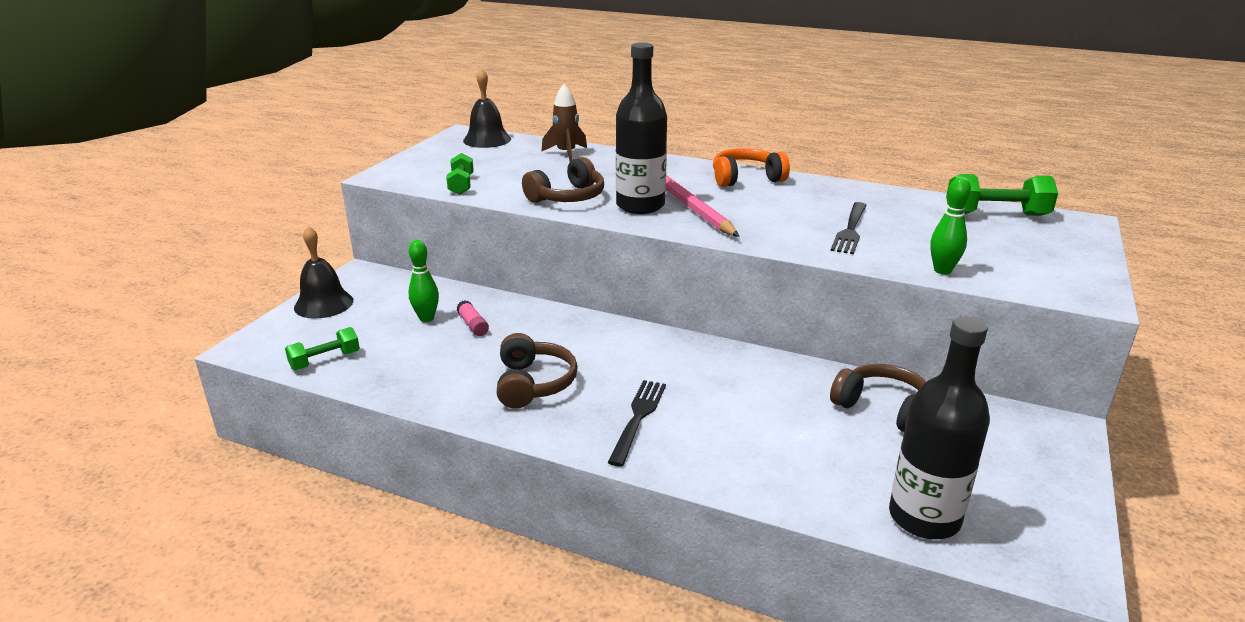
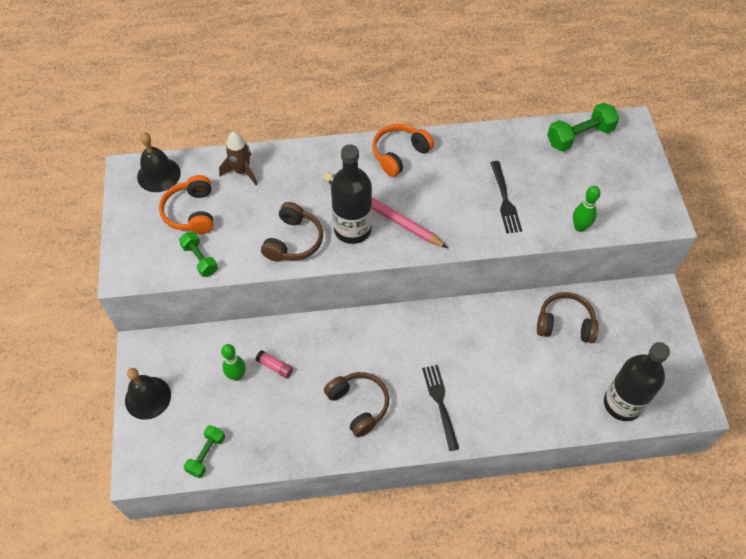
camera: 30 degrees left, 30 degrees up
(489, 162) = (191, 212): none -> orange headphones

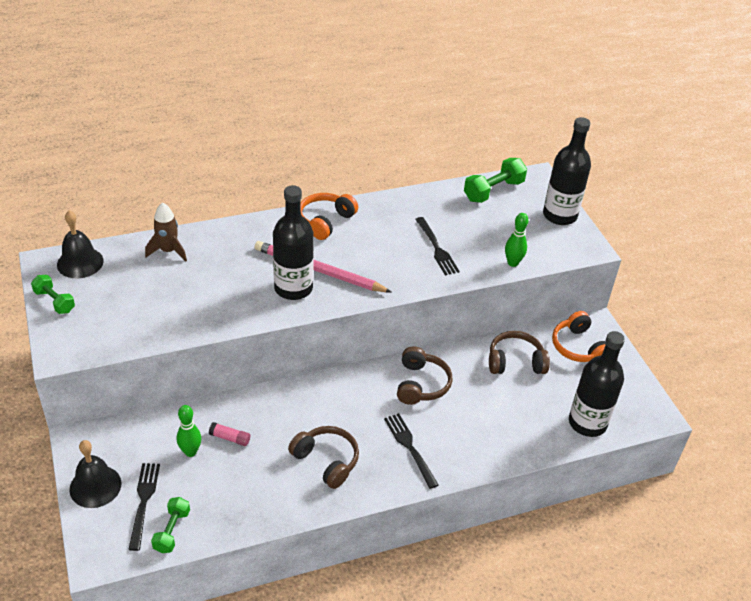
camera: 15 degrees left, 15 degrees down
(187, 420) = (144, 502): none -> black fork
(191, 212) = (122, 292): orange headphones -> orange headphones (578, 347)
(200, 259) = (140, 331): green dumbbell -> green dumbbell (54, 301)
(294, 241) = (235, 305): brown headphones -> brown headphones (421, 384)
(643, 175) = (559, 215): none -> black bottle

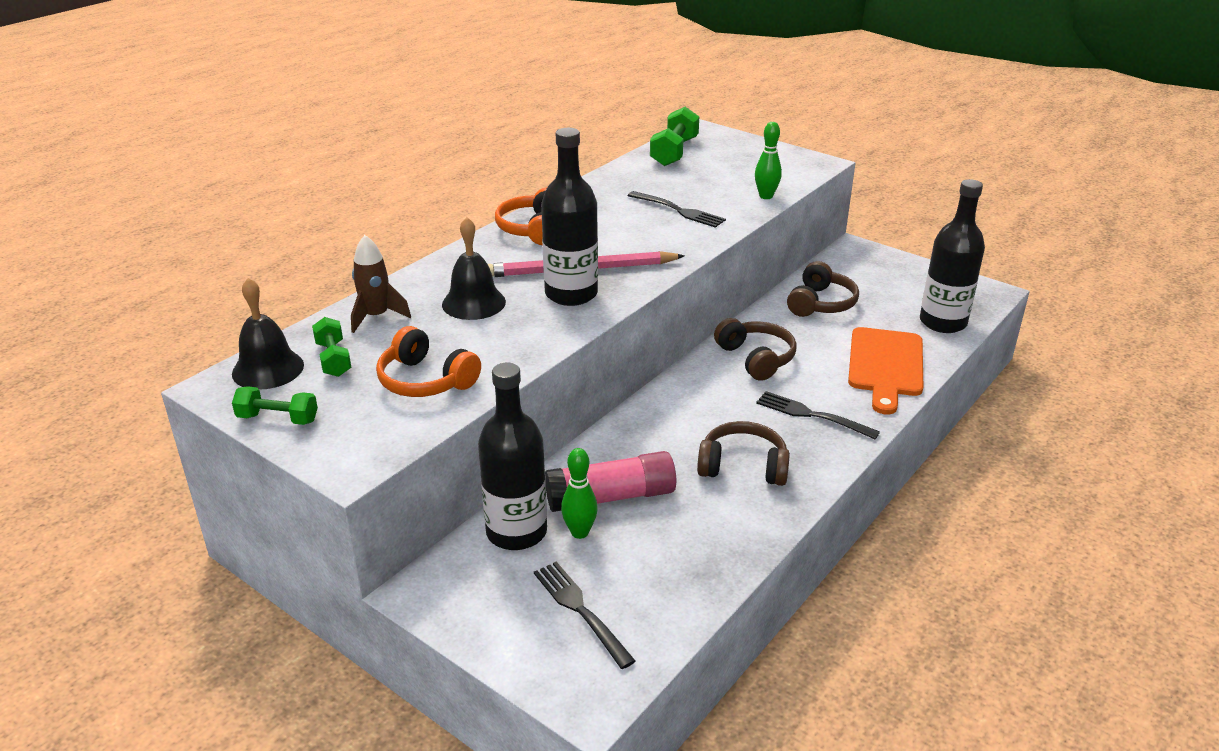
camera: 30 degrees left, 10 degrees down
(95, 486) = (498, 627): black bell -> black bell (473, 303)
(172, 531) = (650, 621): green dumbbell -> green dumbbell (333, 359)
(230, 438) = (611, 497): pink glue stick -> pink glue stick, size x2.17
(503, 436) = (885, 366): none -> orange cutting board
(515, 362) = (821, 303): brown headphones -> brown headphones turned 150 degrees clockwise
(559, 215) = (759, 149): black bottle -> black bottle (516, 532)
(578, 347) = (861, 270): orange headphones -> orange headphones (425, 380)

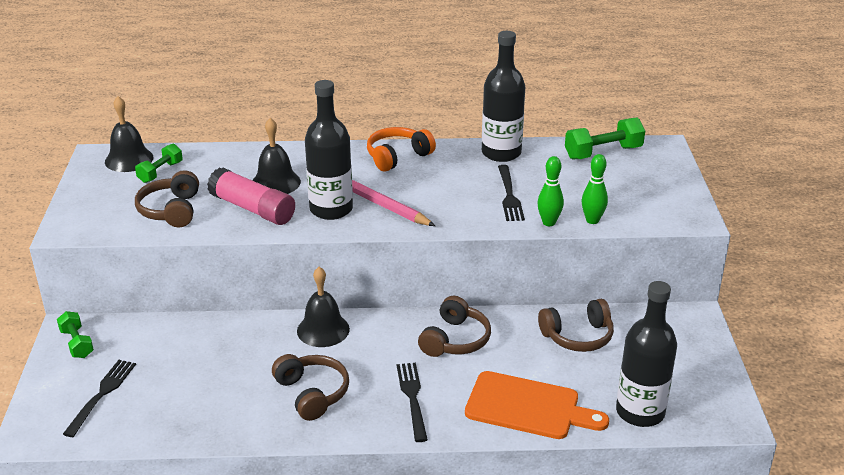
camera: 50 degrees right, 0 degrees up
(278, 419) = (86, 187): green dumbbell -> green dumbbell (77, 343)
(376, 317) = (220, 161): brown rocket -> none
(425, 380) = (171, 210): orange headphones -> brown headphones
(516, 532) = (150, 335): black bottle -> black bottle (501, 153)
(579, 532) = (173, 359): green bowling pin -> green bowling pin (549, 222)
(611, 497) = (220, 353): pink glue stick -> pink glue stick (252, 209)
(652, 419) = (323, 330): none -> black bell
(885, 366) = (528, 407): orange cutting board -> orange cutting board turned 135 degrees counterclockwise

